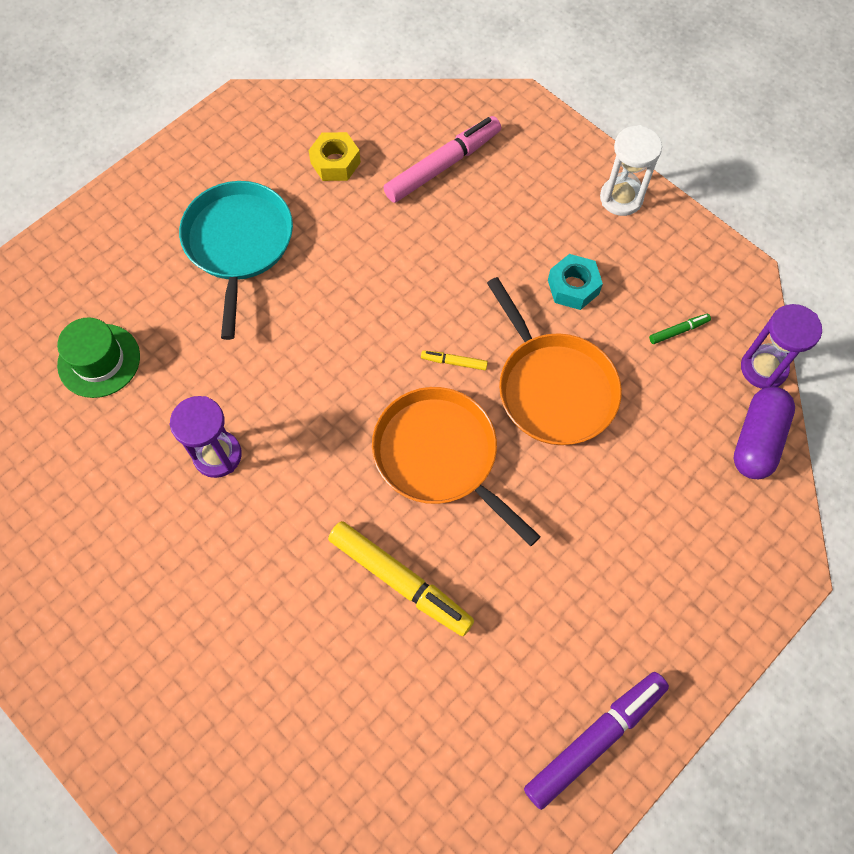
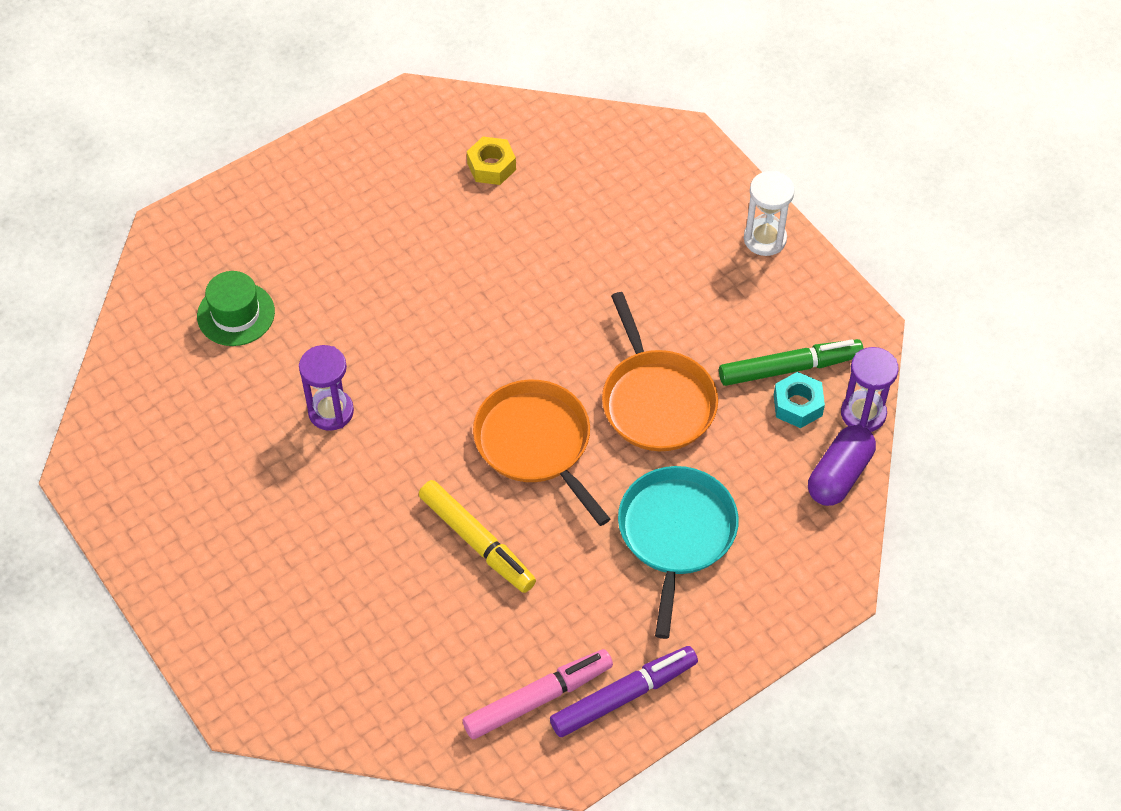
camera: 10 degrees right, 10 degrees down
(238, 244) = (384, 228): turquoise pan -> turquoise pan (676, 534)
(443, 165) = (596, 184): pink marker -> pink marker (538, 698)
(454, 362) = (567, 364): yellow marker -> none
(573, 287) = (697, 314): turquoise nut -> turquoise nut (797, 405)
(678, 331) = (789, 368): green marker -> green marker, size x2.28

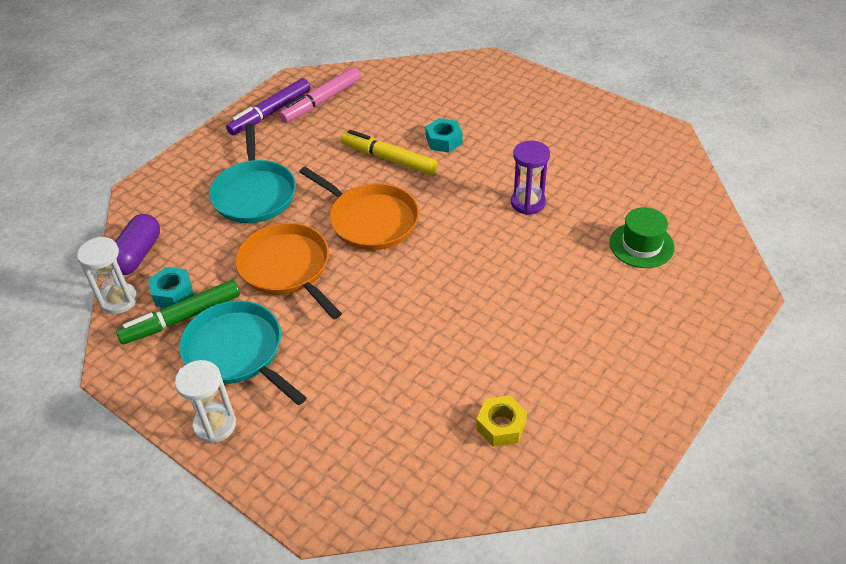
camera: 165 degrees right, 10 degrees down
(388, 553) = (444, 140): none -> turquoise nut
(732, 310) = (237, 352): none -> turquoise pan
(863, 413) = (118, 300): purple hourglass -> white hourglass

